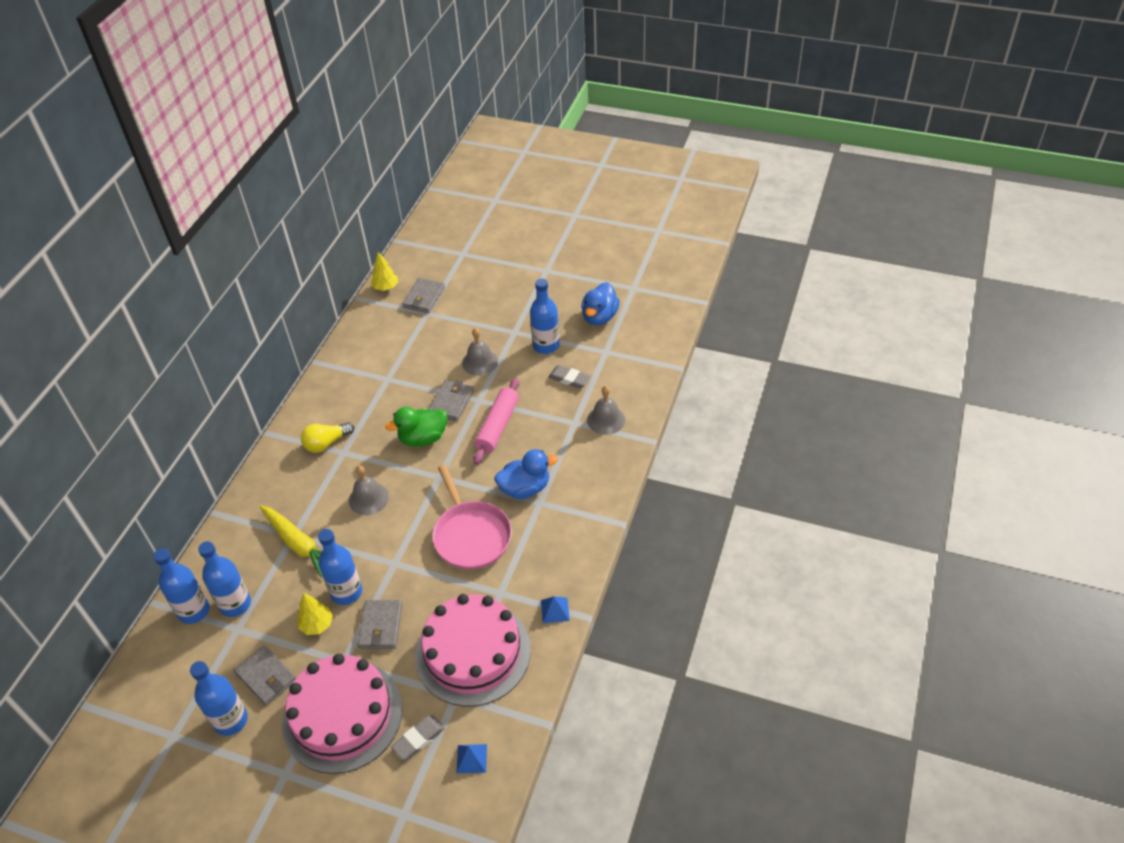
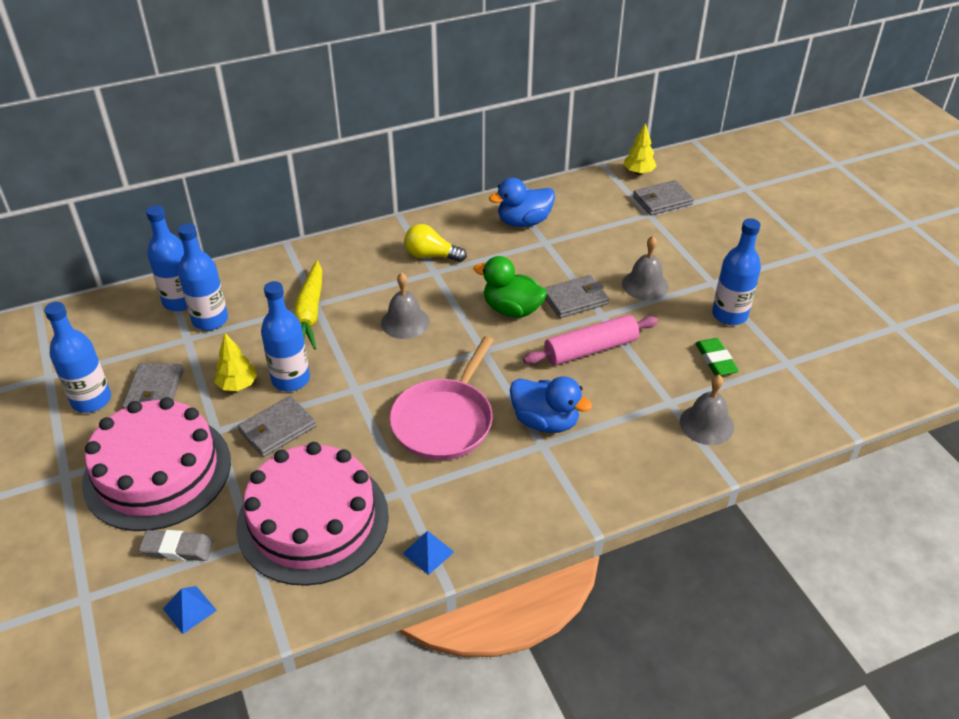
camera: 45 degrees right, 5 degrees down
(569, 379) = (715, 360): grey eraser -> green eraser
(599, 317) = (821, 328): blue duck -> blue duck (523, 222)

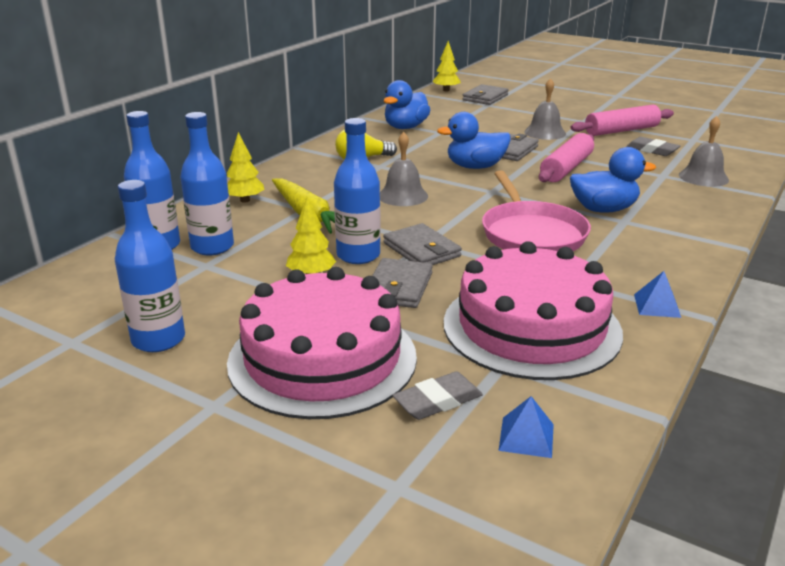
camera: 35 degrees left, 15 degrees down
(154, 391) = (226, 308): grey wallet -> grey wallet (421, 250)
(286, 273) = (245, 200): none -> yellow tree
(512, 309) = (475, 167): green duck -> blue duck
(715, 360) = (652, 150): green eraser -> grey eraser
(729, 315) = (621, 130): blue bottle -> pink rolling pin

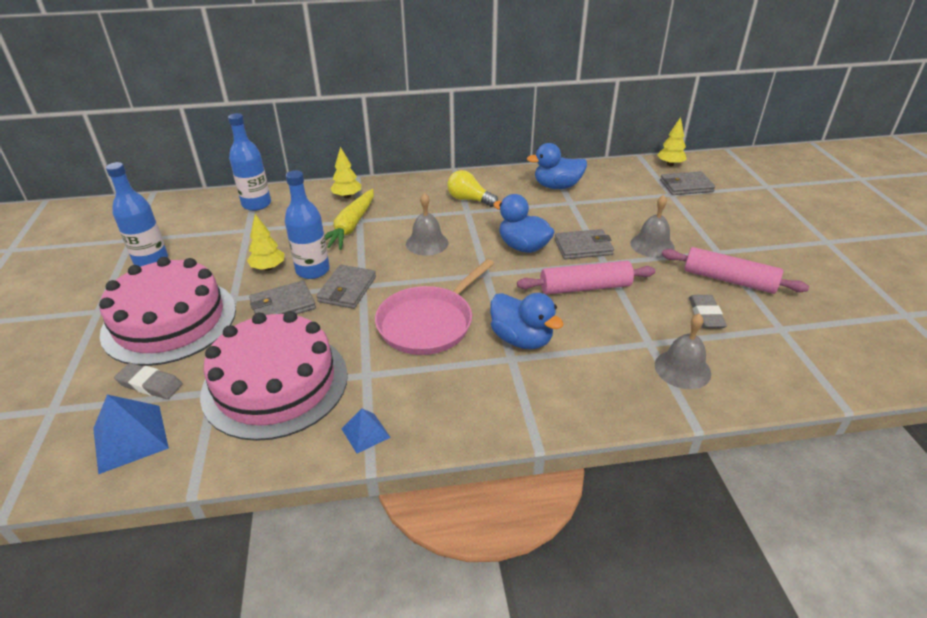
camera: 50 degrees right, 10 degrees up
(212, 247) = (272, 220): blue bottle -> none
(526, 437) = (130, 438): blue pyramid -> blue pyramid, size x1.72

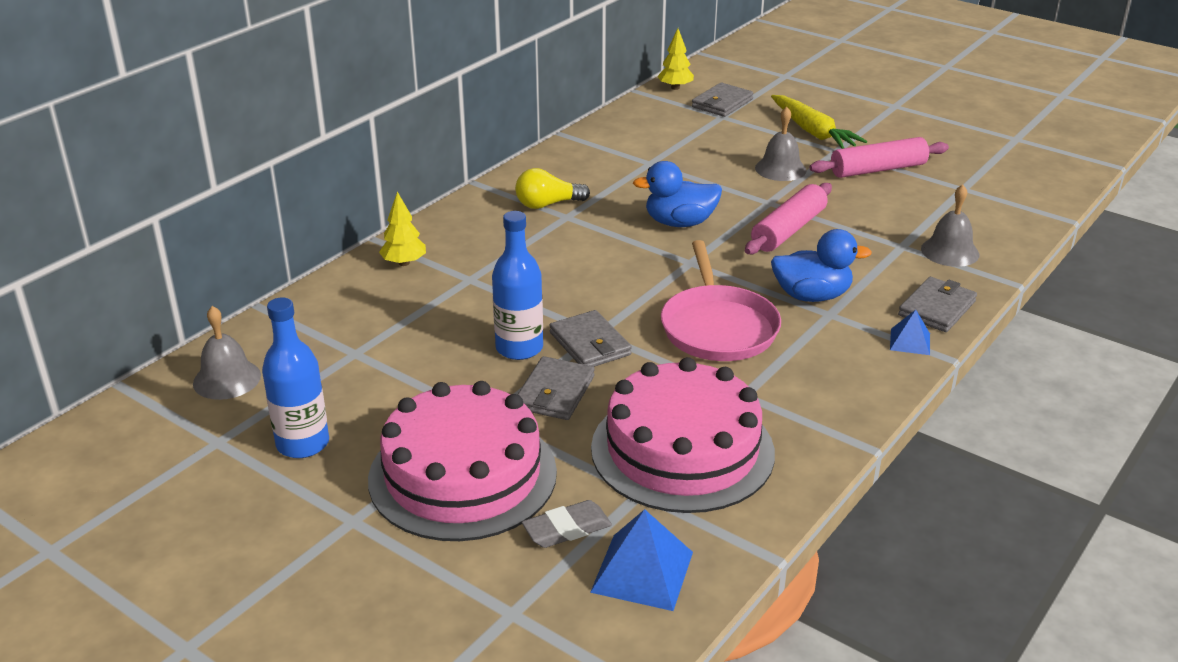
camera: 45 degrees left, 5 degrees down
(256, 204) = (306, 324): blue bottle -> none
(268, 268) = (465, 372): yellow tree -> none
(351, 226) = (473, 289): yellow carrot -> yellow carrot (812, 132)
(365, 433) = (824, 431): blue pyramid -> blue pyramid (910, 341)
(427, 243) = (584, 264): grey bell -> grey bell (227, 379)
(557, 186) = (610, 153): blue duck -> none
(583, 247) = (730, 197): grey wallet -> grey wallet (937, 308)
(706, 315) = (904, 204): grey eraser -> none

